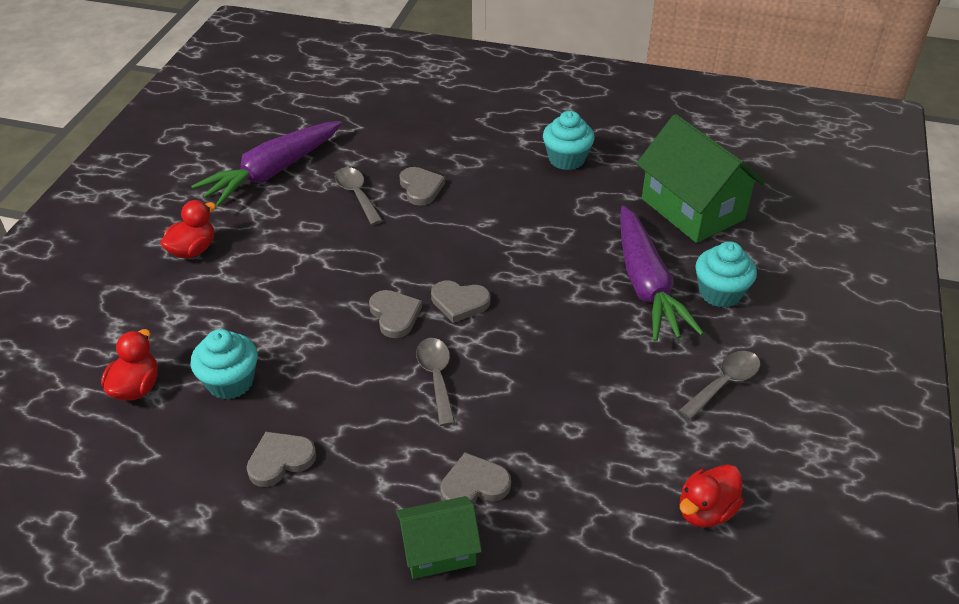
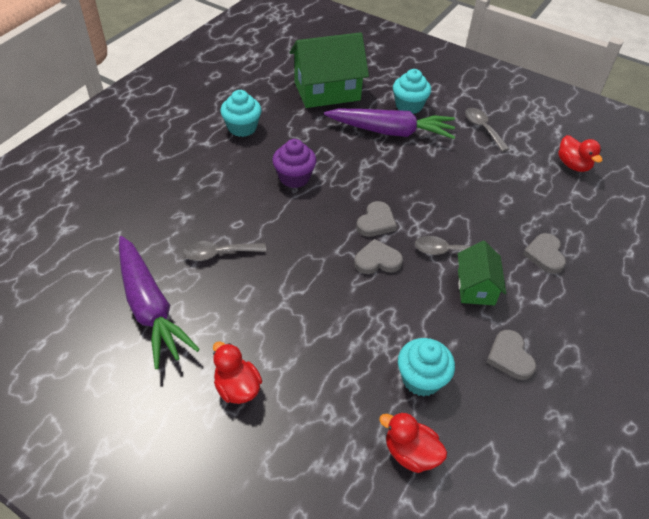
camera: 75 degrees left, 5 degrees up
(421, 188) = (232, 212): grey heart -> none
(439, 550) = (594, 284): green house -> green house (476, 287)
(502, 219) = (294, 177): none -> purple cupcake

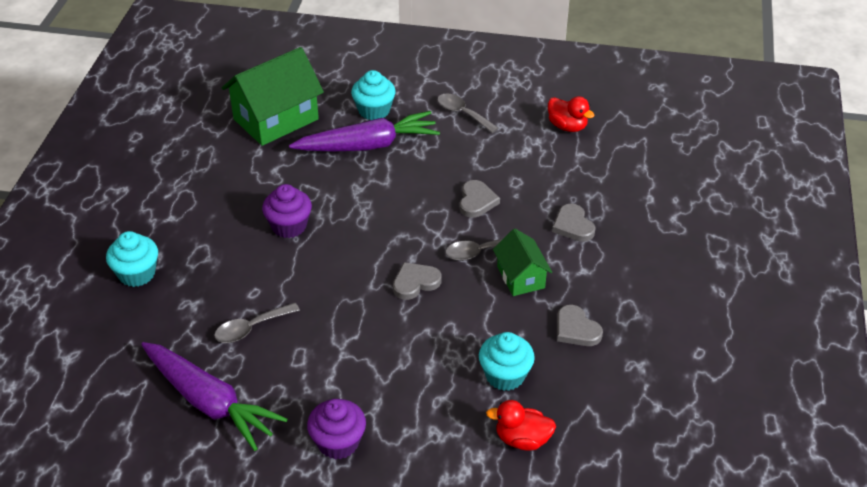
camera: 20 degrees left, 5 degrees down
(237, 388) = (338, 442): red duck -> purple cupcake
(242, 128) = (202, 189): turquoise cupcake -> turquoise cupcake (137, 274)
(376, 222) = (396, 245): grey heart -> grey heart (476, 201)

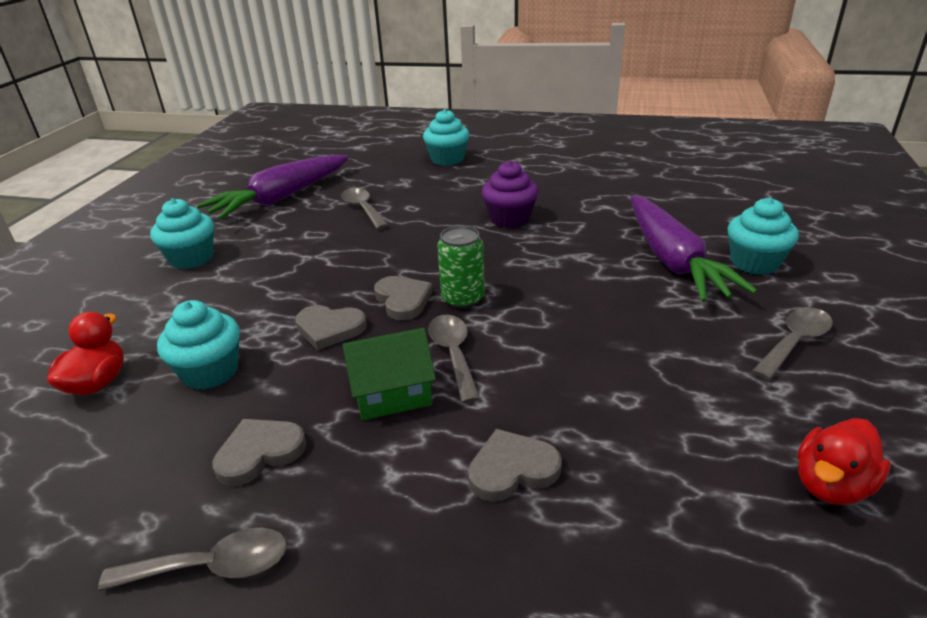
camera: 95 degrees right, 10 degrees down
(276, 119) = (699, 201): green house -> none
(338, 442) = (191, 258): purple cupcake -> turquoise cupcake
(414, 250) = (463, 299): none -> green can
(476, 201) = (568, 353): grey heart -> grey heart (330, 329)
(651, 329) = (213, 567): none -> grey spoon

